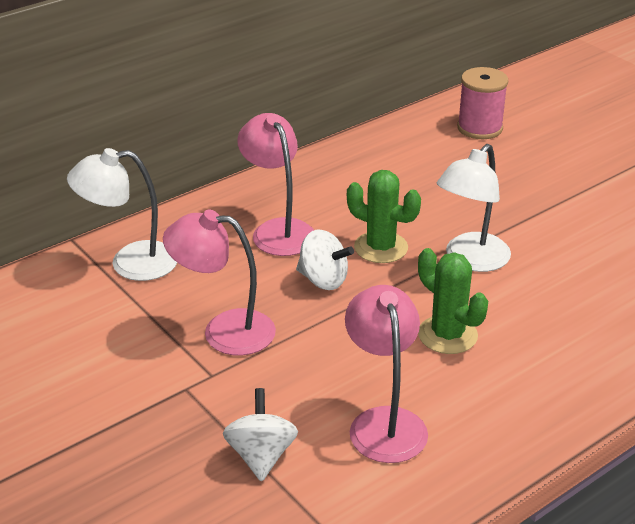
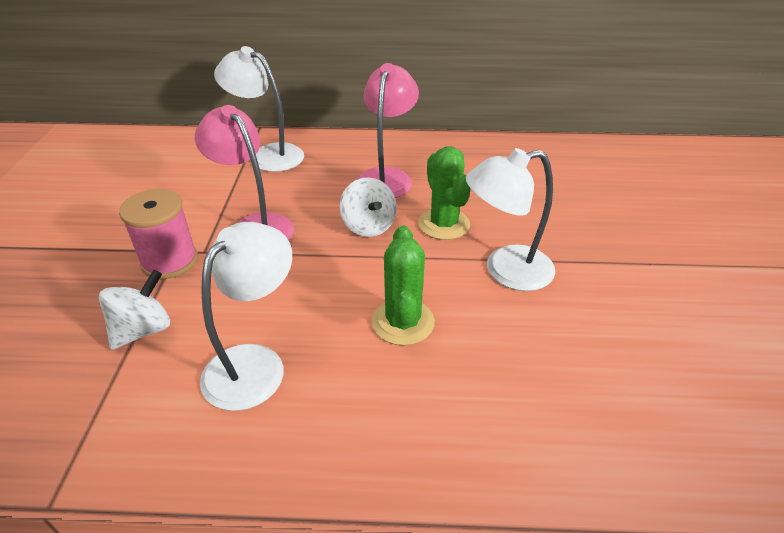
camera: 40 degrees right, 5 degrees up
(384, 422) = (255, 363): pink lamp -> white lamp
(479, 128) = (649, 172): pink spool -> pink spool (170, 261)

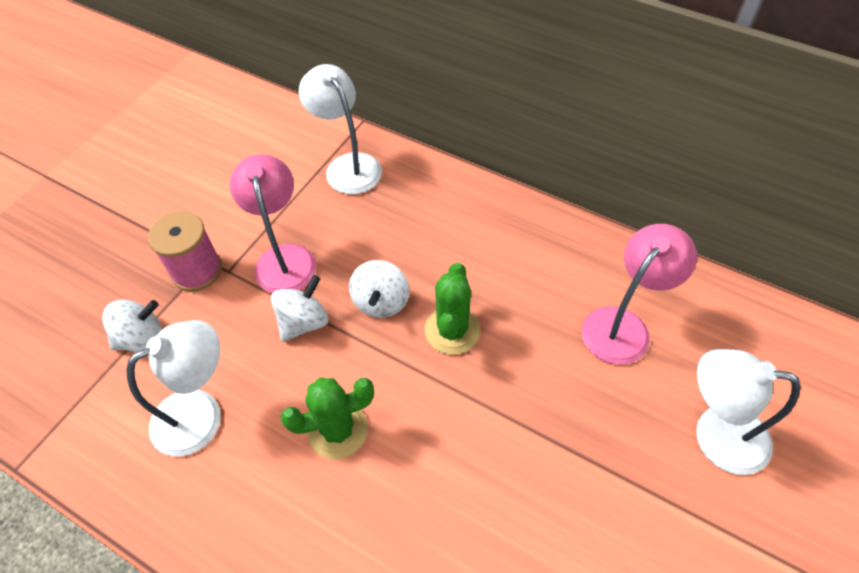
camera: 30 degrees right, 15 degrees up
(308, 261) = (304, 322): none -> white spinning top
(387, 177) = (440, 242): pink lamp -> pink lamp (623, 325)
(403, 322) = (337, 430): green cactus -> green cactus turned 45 degrees clockwise
(505, 271) = (469, 416): white lamp -> white lamp (715, 435)

